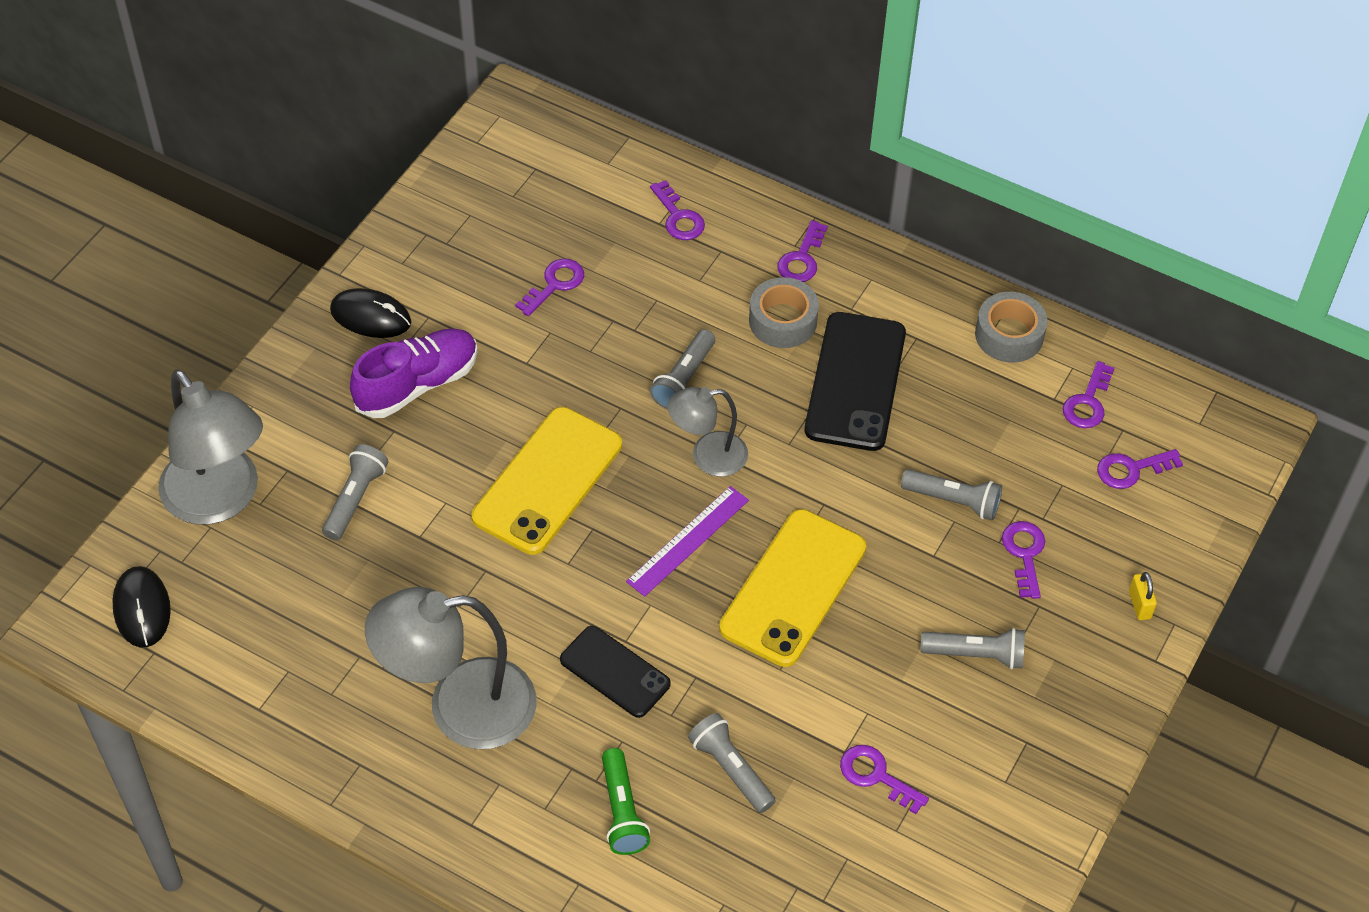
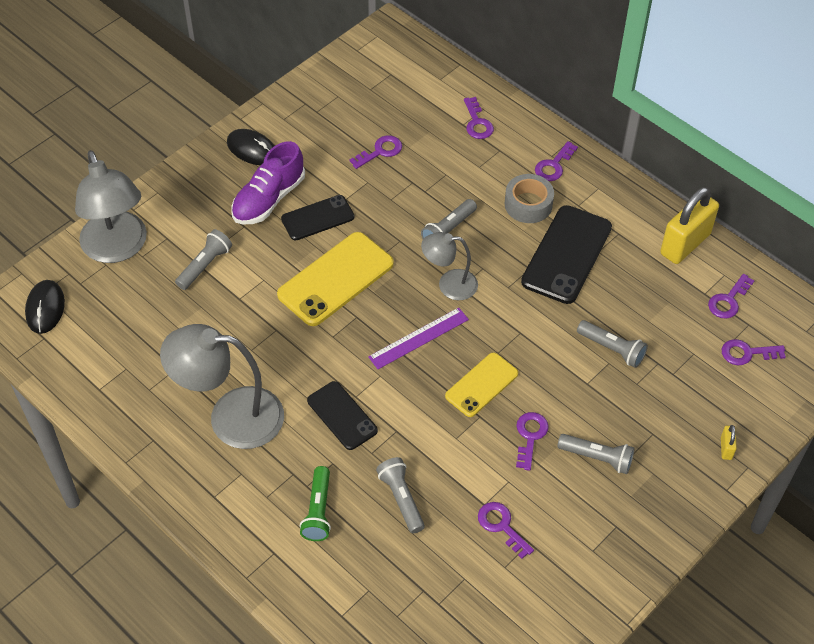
camera: 15 degrees right, 0 degrees up
(417, 384) = (269, 199): purple shoe -> purple shoe turned 150 degrees clockwise
(495, 398) = (317, 218): none -> black phone
(793, 588) = (481, 385): yellow phone -> yellow phone, size x0.61
(1009, 335) = (685, 244): grey tape -> yellow padlock
(1024, 554) = (652, 395): purple key -> purple key (530, 436)

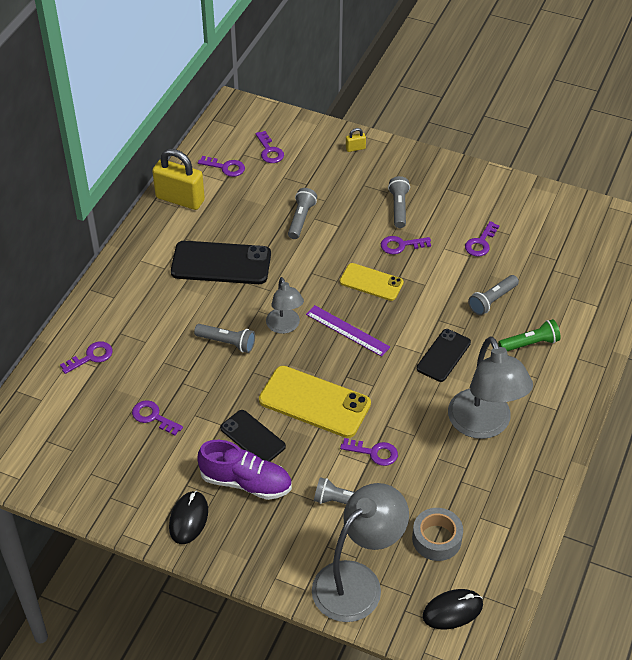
camera: 110 degrees left, 5 degrees down
(528, 204) = (176, 299): grey tape -> grey tape (436, 539)
(553, 165) = (125, 293): purple key -> purple key (374, 453)

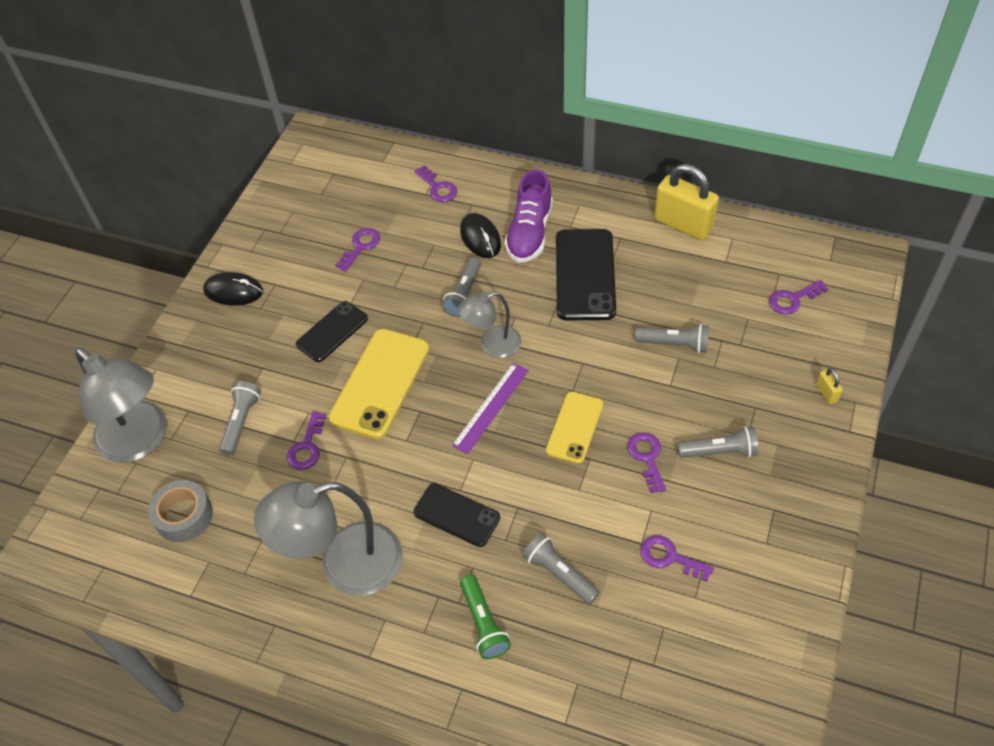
camera: 90 degrees right, 5 degrees up
(180, 199) = (683, 225): yellow padlock -> yellow padlock turned 75 degrees counterclockwise
(225, 167) = (749, 259): purple key -> none
(246, 482) = (274, 332): purple shoe -> purple shoe (529, 233)
(452, 610) = (90, 534): black mouse -> black mouse (480, 238)

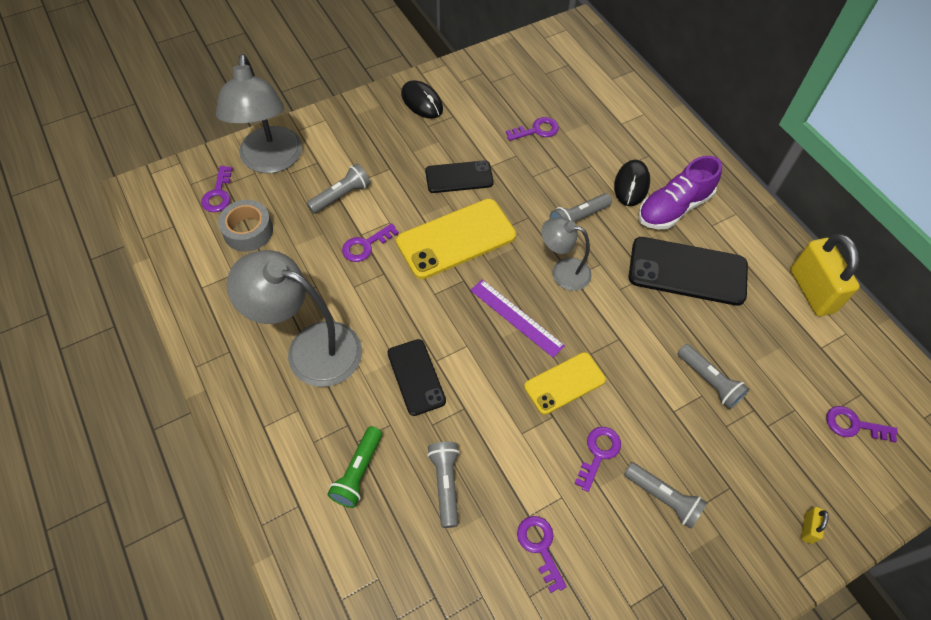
camera: 35 degrees right, 5 degrees up
(438, 188) = (635, 125): purple key -> purple key (218, 194)
(490, 407) = (516, 317): purple ruler -> purple ruler turned 60 degrees clockwise
(585, 275) = (687, 271): black phone -> black phone turned 60 degrees clockwise

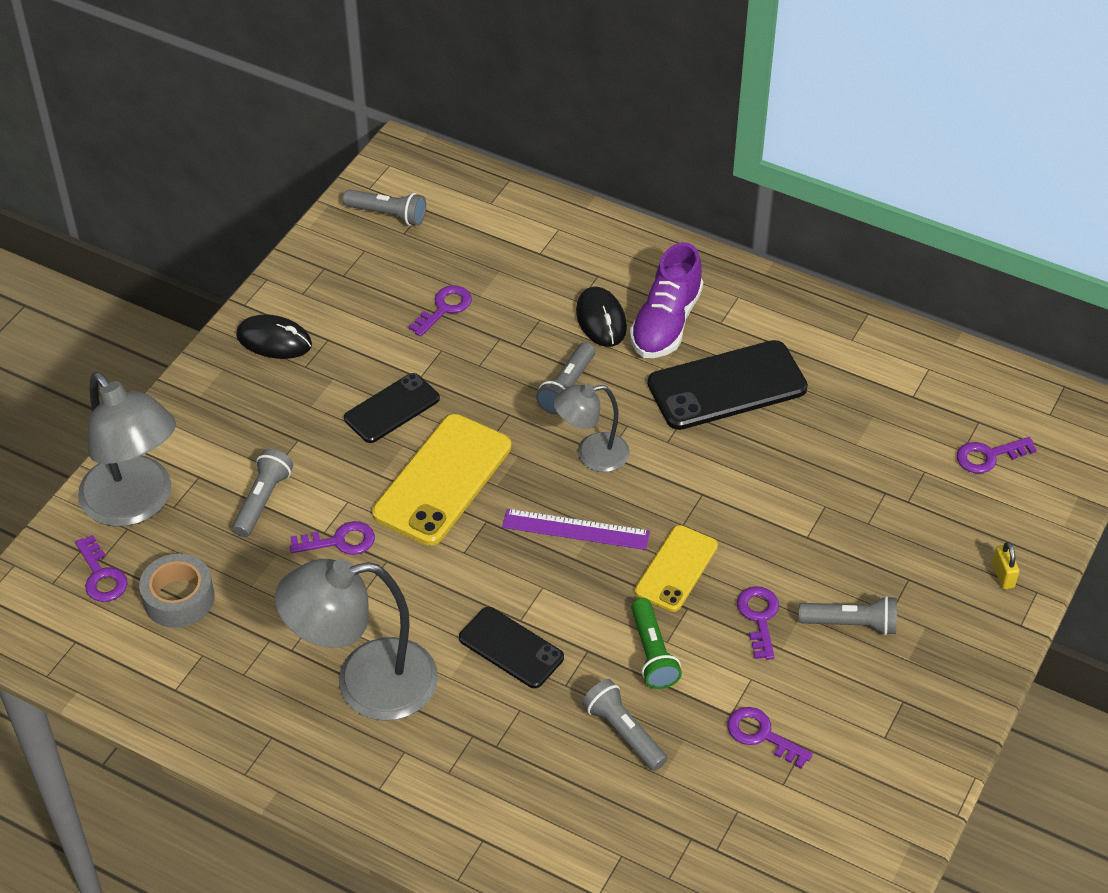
camera: 30 degrees left, 10 degrees down
(358, 472) = (522, 773): green flashlight -> green flashlight (652, 653)
(365, 245) = (340, 541): purple key -> purple key turned 120 degrees counterclockwise
(709, 381) = (823, 488): grey flashlight -> grey flashlight (388, 215)
(811, 291) = (868, 342): yellow padlock -> none

